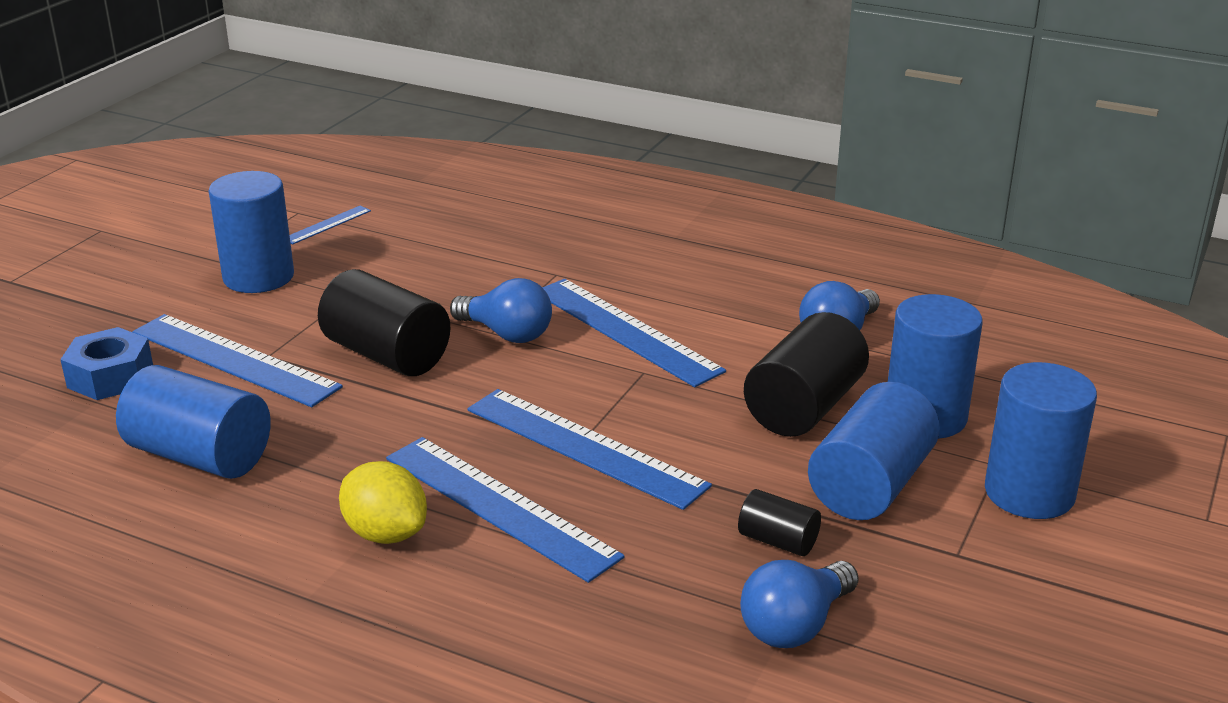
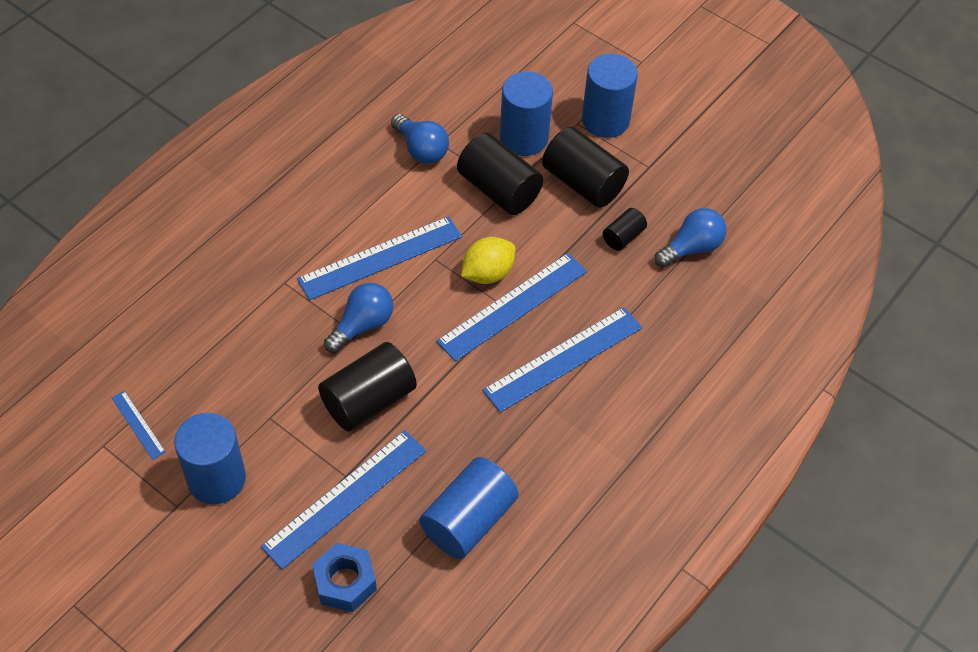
camera: 80 degrees left, 25 degrees up
(385, 533) = (577, 419): yellow lemon -> yellow lemon (487, 273)
(795, 625) = (691, 248): blue light bulb -> blue light bulb turned 90 degrees counterclockwise
(870, 485) = (583, 183): blue cylinder -> black cylinder

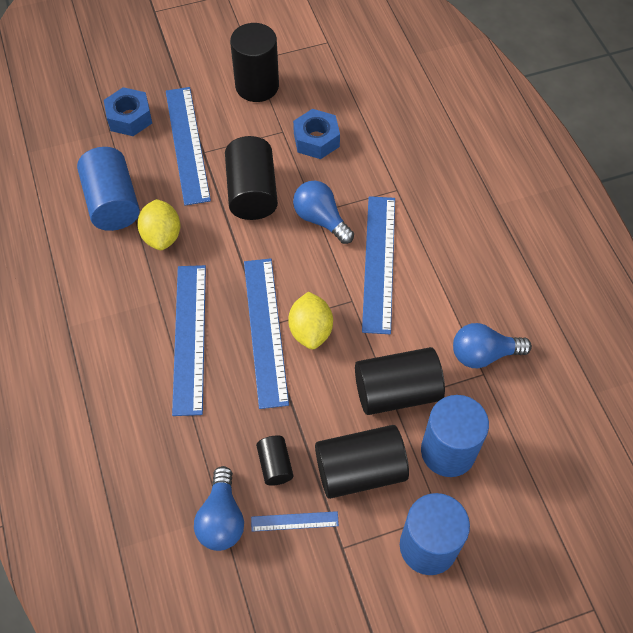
camera: 125 degrees right, 5 degrees up
(138, 424) = (330, 64): blue ruler -> blue ruler (294, 521)
(216, 479) = (257, 86): blue cylinder -> black cylinder
(262, 380) = (316, 140): none -> blue nut
(362, 325) = (321, 219): blue light bulb -> blue light bulb turned 150 degrees clockwise
(476, 448) = (162, 236): none -> yellow lemon

